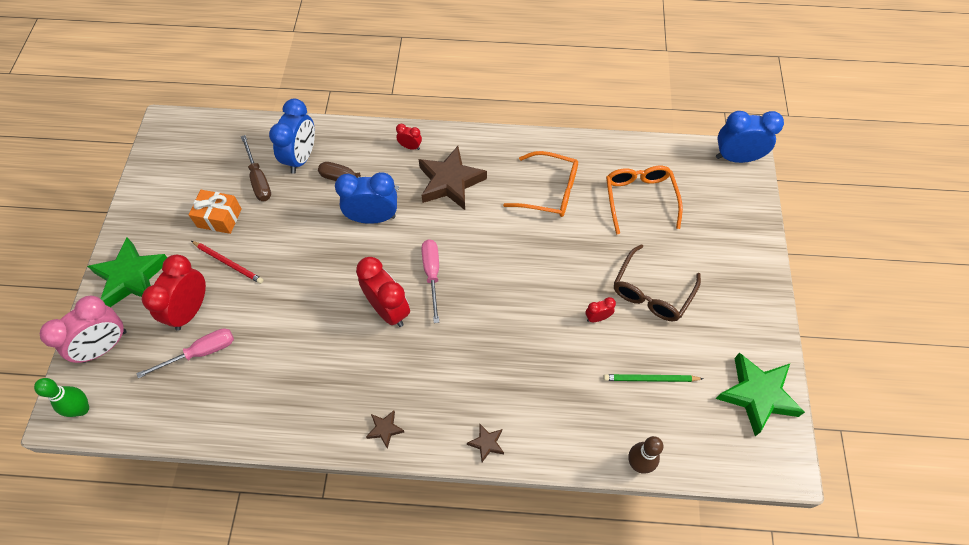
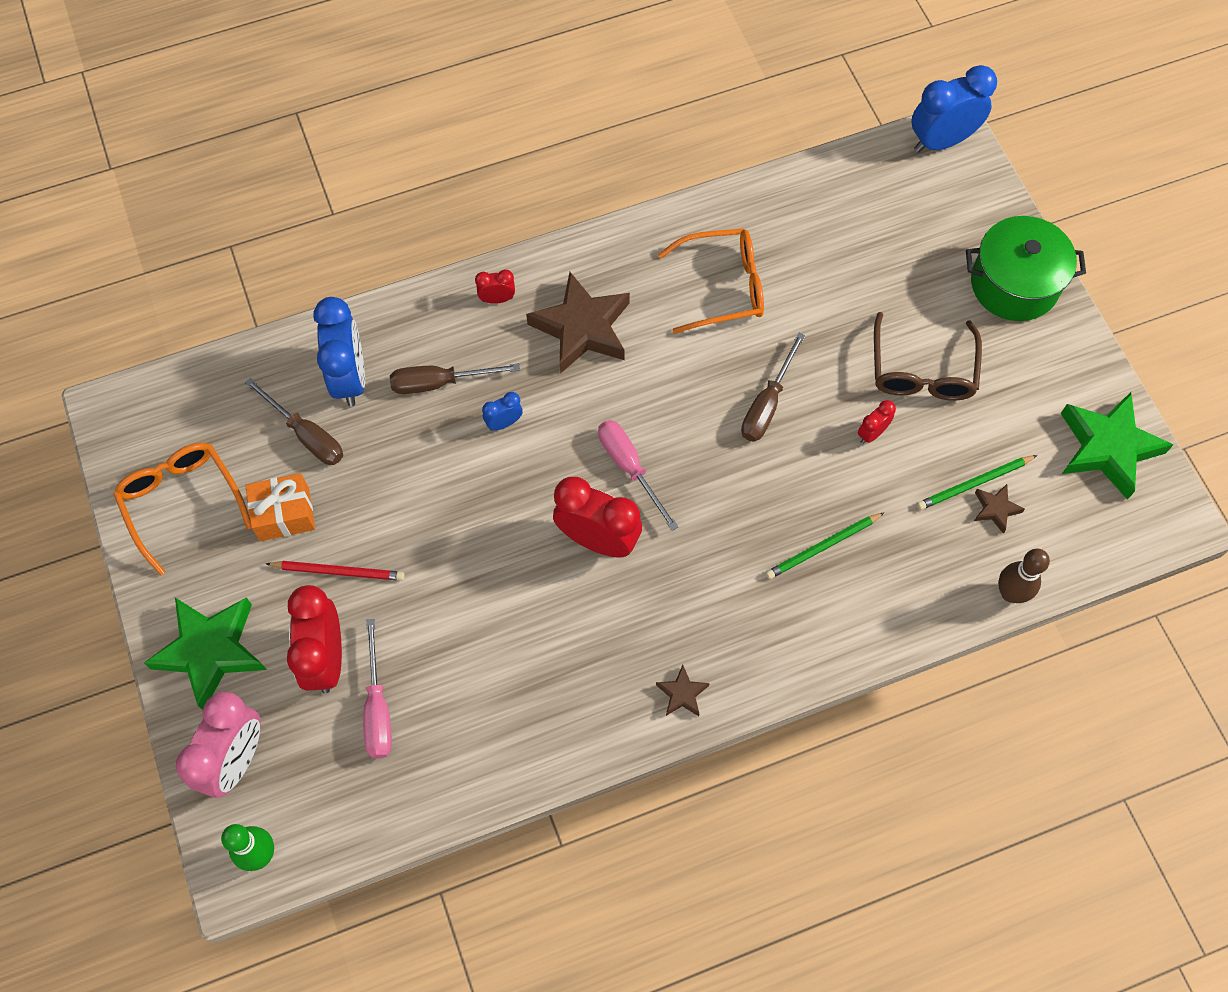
camera: 25 degrees left, 5 degrees up
(200, 353) = (377, 708): pink screwdriver -> pink screwdriver turned 135 degrees clockwise
(373, 218) = (504, 423): blue clock -> blue clock, size x0.47
(486, 443) = (818, 653): brown star -> brown star (995, 509)
(526, 376) = (822, 547): none -> green pencil
(539, 272) = (767, 404): none -> brown screwdriver
(639, 199) = (846, 250): orange glasses -> orange glasses (182, 502)
(742, 262) = (1014, 284): none -> green pot

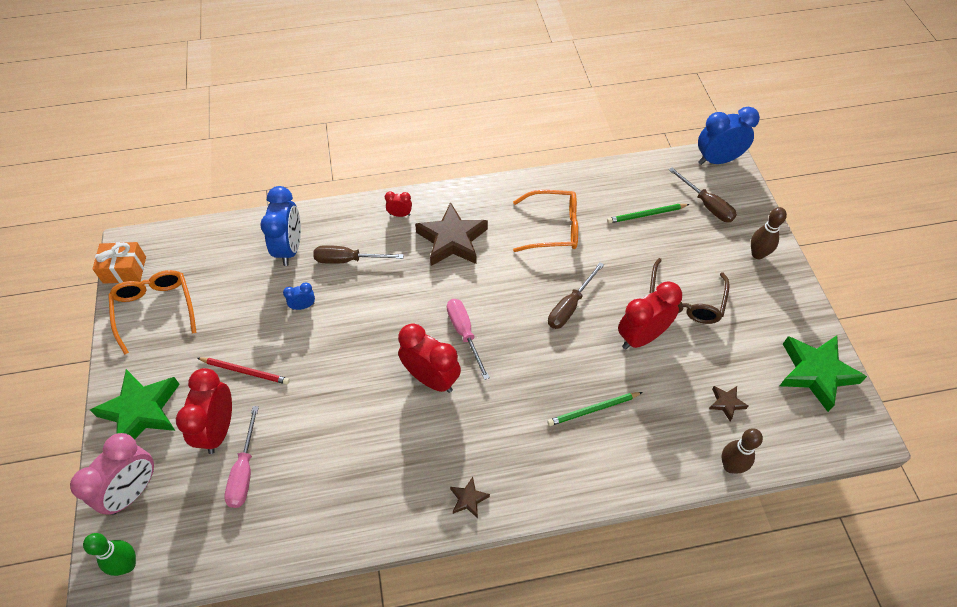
camera: 10 degrees right, 10 degrees down
(284, 514) = (220, 328): orange gift -> orange gift (124, 270)
(306, 435) = (250, 279): brown screwdriver -> brown screwdriver (706, 205)
(504, 423) = (385, 291): blue clock -> blue clock (303, 306)
(872, 433) = (641, 337): red clock -> red clock, size x2.12
(974, 484) = (712, 383): green pencil -> green pencil (646, 215)
(1014, 284) = (757, 254): green pot -> brown bowling pin

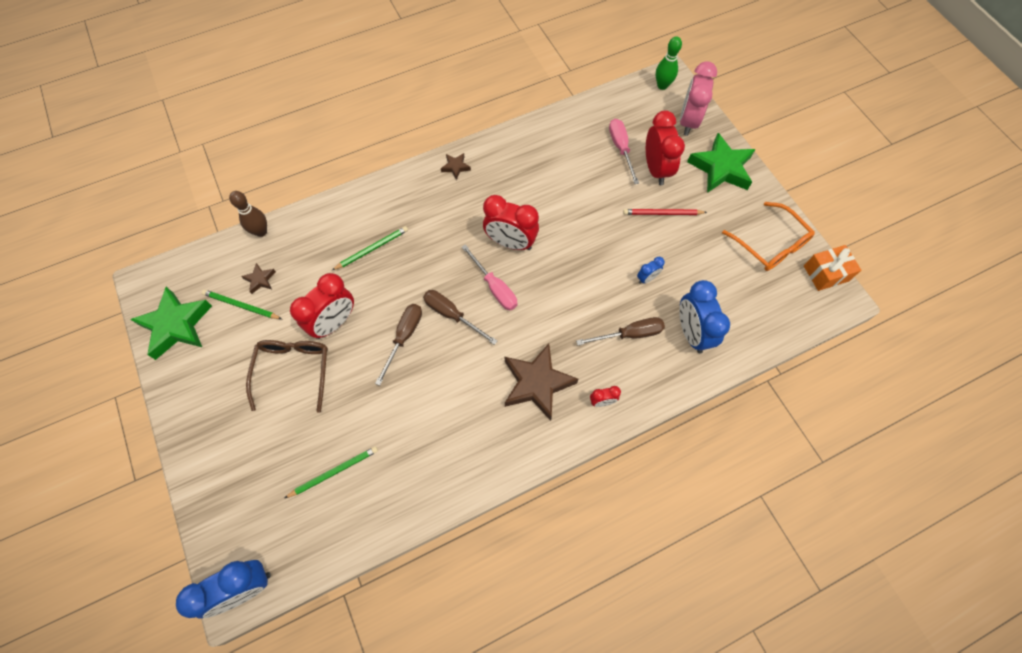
camera: 165 degrees right, 10 degrees up
(553, 228) = (435, 426): orange glasses -> none
(706, 205) = (263, 505): brown screwdriver -> brown screwdriver (452, 315)
(745, 378) = (241, 306): none -> green pencil
(757, 254) = (212, 448): brown bowling pin -> none

